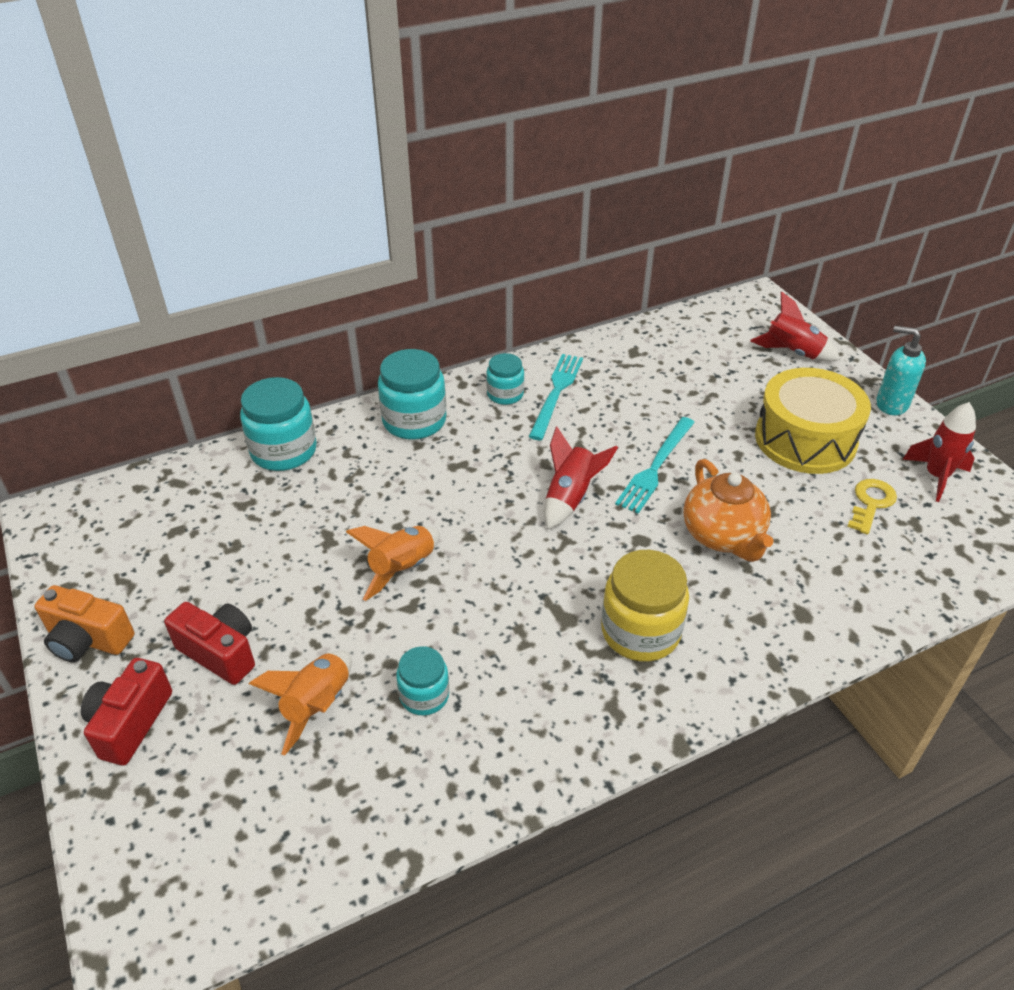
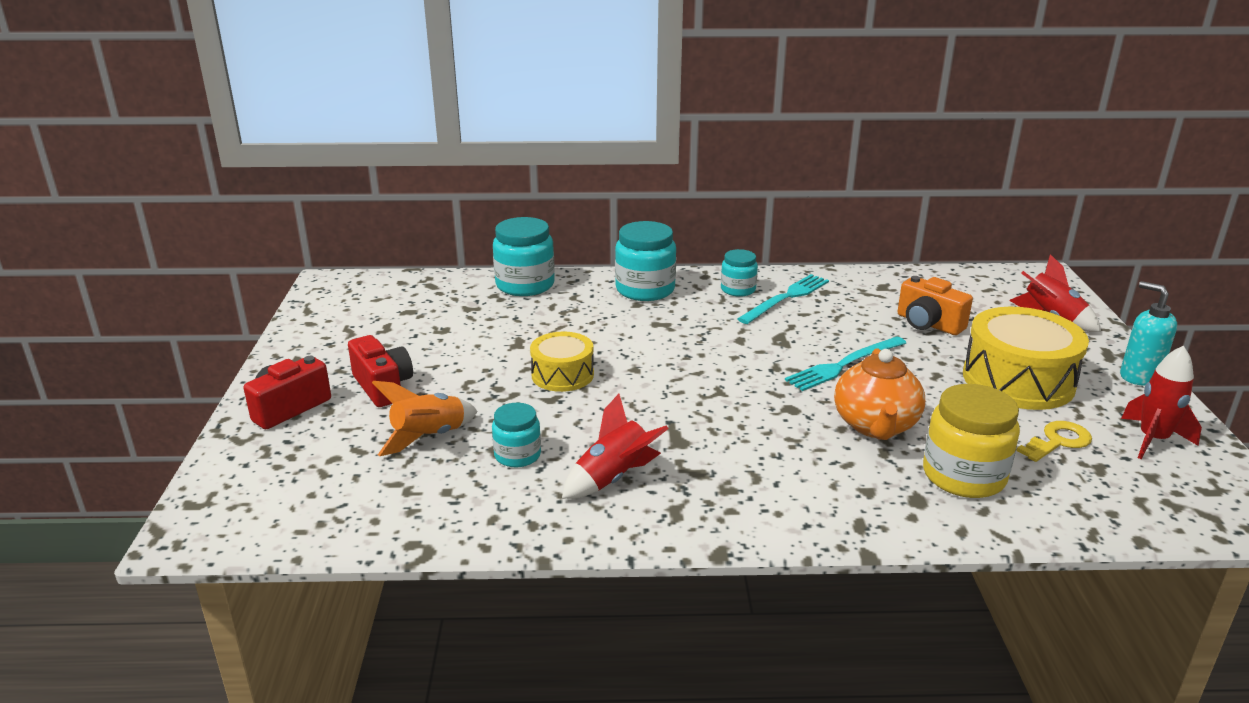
camera: 25 degrees right, 15 degrees down
(88, 640) = (298, 355): orange camera -> orange camera (928, 324)
(402, 569) = (562, 375): orange rocket -> yellow drum
(570, 497) = (745, 366): red rocket -> red rocket (613, 478)
(640, 632) = (741, 468): yellow jar -> yellow jar (964, 476)

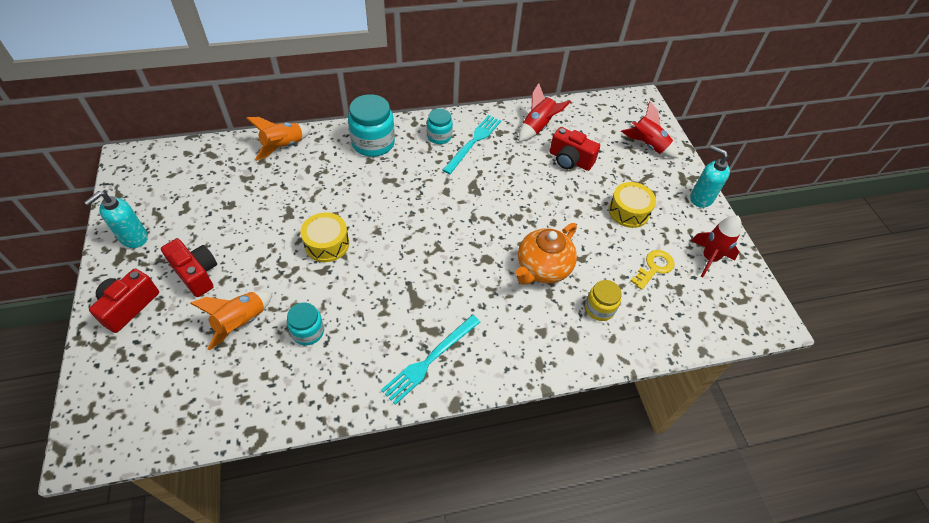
camera: 15 degrees left, 25 degrees up
(314, 348) = (133, 238): none -> turquoise soap dispenser
(525, 285) = (283, 147): turquoise jar -> orange rocket
(613, 478) = (377, 345): red rocket -> red rocket (537, 127)
(844, 365) = (518, 209): turquoise fork -> turquoise fork (430, 360)
(875, 426) = (542, 268): orange teapot -> orange teapot turned 45 degrees clockwise
(928, 324) = (570, 160): orange camera -> red camera
(964, 476) = (599, 308): yellow jar -> yellow jar, size x0.59
(1018, 380) = (628, 211): yellow drum -> yellow drum, size x0.59

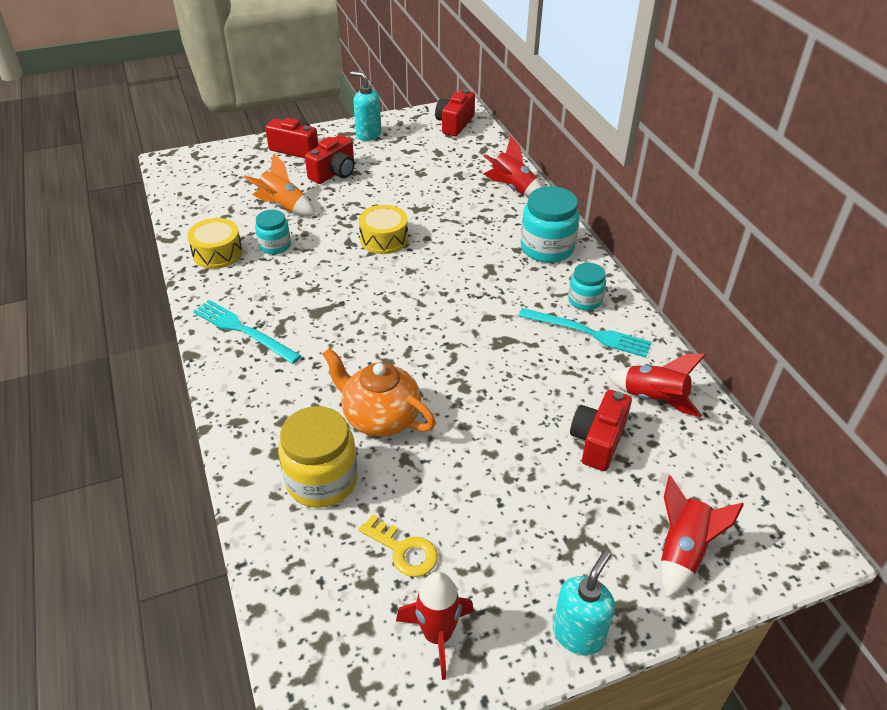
camera: 85 degrees right, 10 degrees down
(153, 167) = (454, 124): none -> red camera
(283, 147) = (513, 188): orange rocket -> red rocket
(599, 308) = (322, 480): yellow jar -> yellow jar, size x1.69
(628, 211) = (511, 518): yellow drum -> yellow drum (217, 253)

